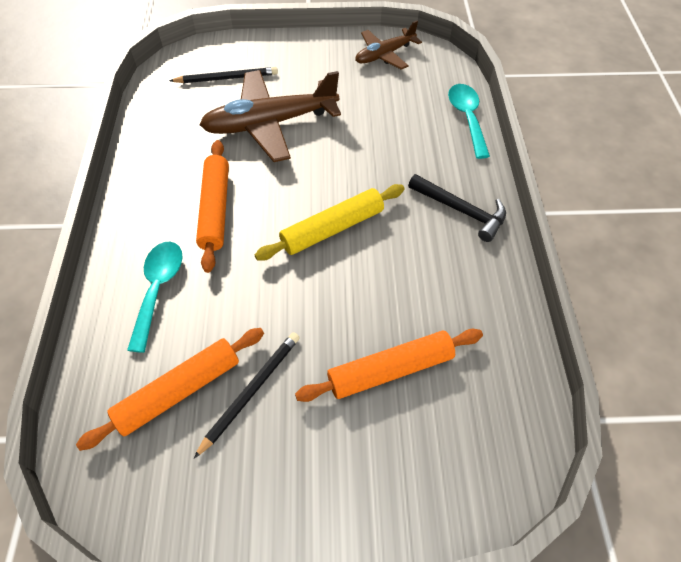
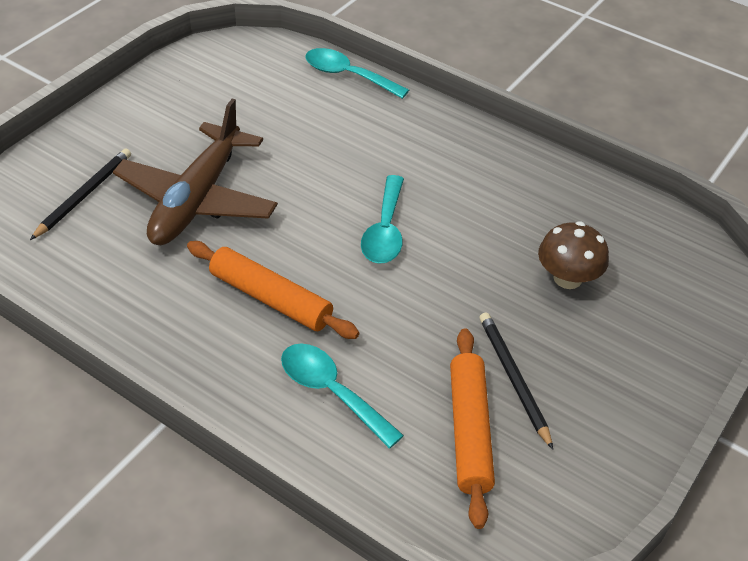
camera: 55 degrees left, 10 degrees down
(332, 229) = (385, 230): yellow rolling pin -> turquoise spoon
(384, 55) = (201, 73): brown plane -> none
(390, 369) = (567, 278): orange rolling pin -> brown mushroom
(461, 210) = (448, 142): black hammer -> none

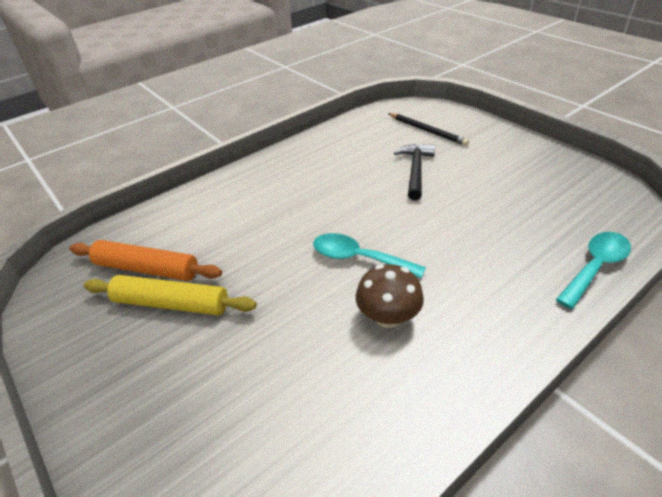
camera: 110 degrees right, 5 degrees down
(197, 199) = (415, 171): brown plane -> black hammer
(270, 299) = (309, 194): orange rolling pin -> none
(332, 392) = (219, 212): turquoise spoon -> none
(513, 379) = (171, 304): black pencil -> yellow rolling pin
(567, 278) = (254, 377): brown mushroom -> brown mushroom (388, 317)

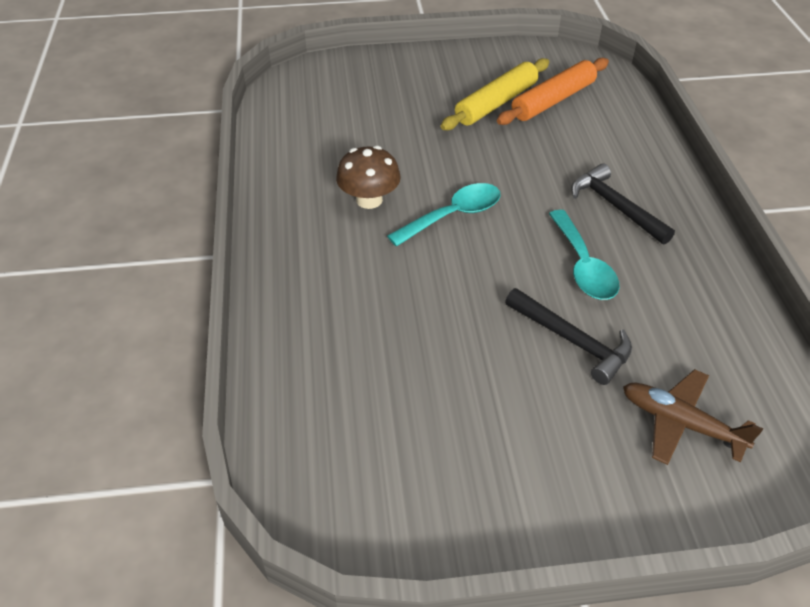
camera: 120 degrees right, 5 degrees up
(279, 193) = (615, 206): none -> black hammer
(427, 131) = (680, 423): black pencil -> brown plane
(595, 267) = (275, 371): turquoise spoon -> turquoise spoon (583, 265)

